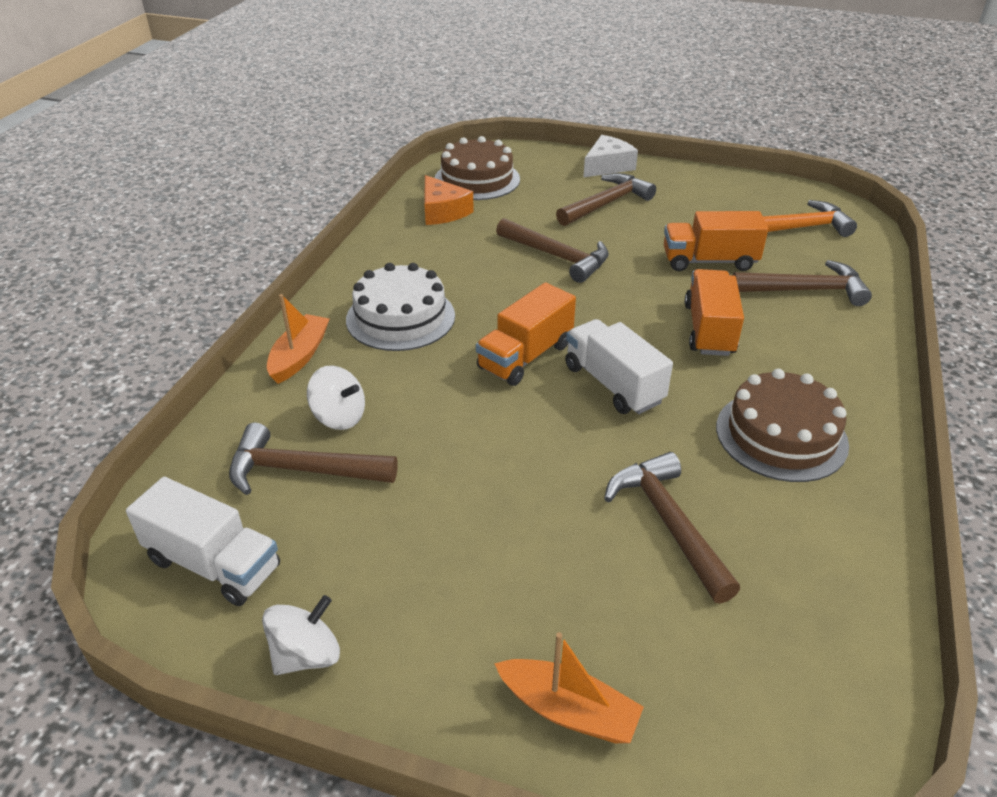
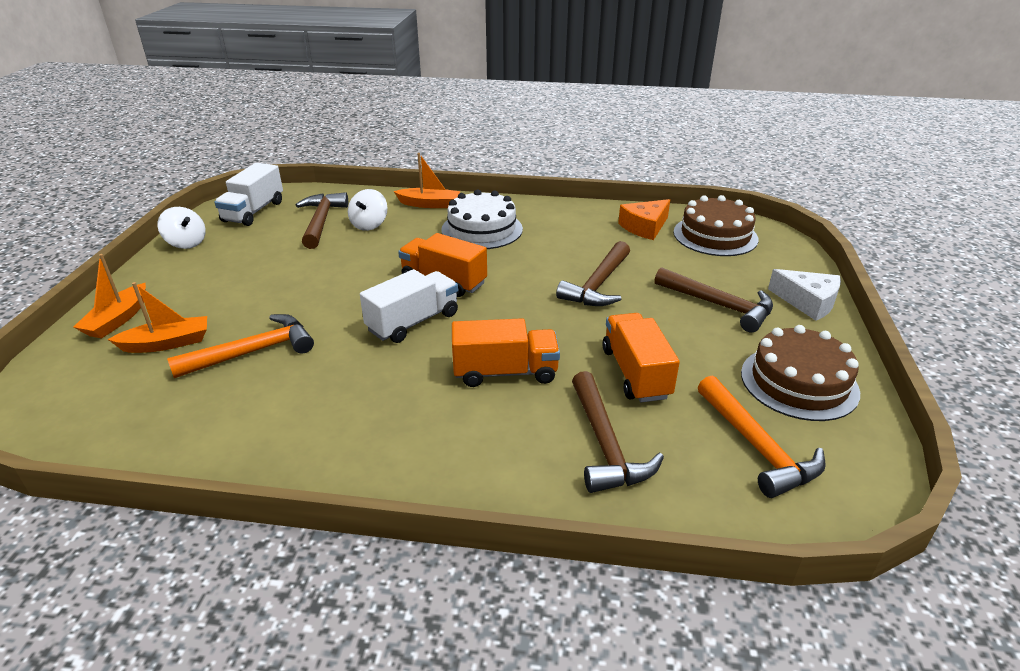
camera: 80 degrees right, 5 degrees down
(643, 624) = (167, 343): none -> orange boat
(668, 523) = (253, 352): brown hammer -> orange hammer
(781, 435) = (349, 412): brown cake -> brown cake (799, 382)

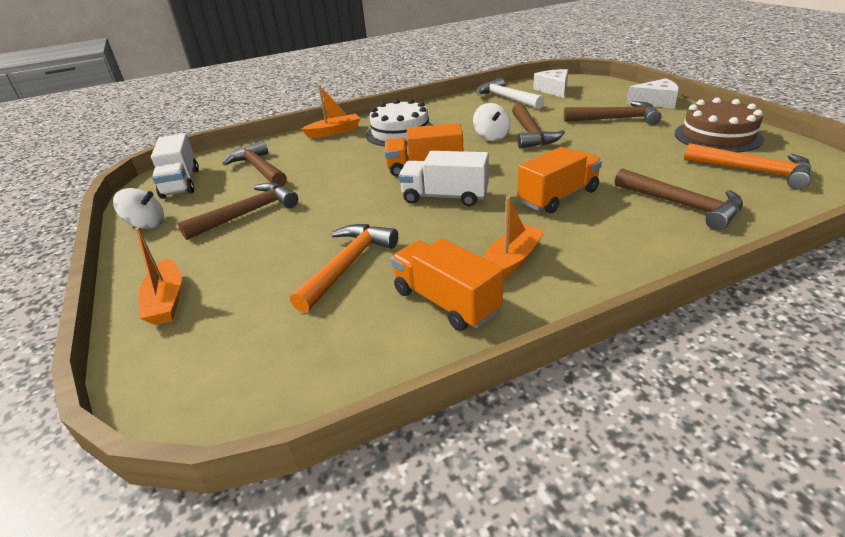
camera: 30 degrees left, 0 degrees up
(167, 343) = (253, 294): orange boat -> orange boat (511, 261)
(257, 265) = (248, 213): none -> brown hammer
(369, 225) = (306, 157): white spinning top -> white spinning top (491, 136)
(413, 322) = (445, 197): white truck -> white truck turned 90 degrees counterclockwise
(635, 373) = (633, 166): orange truck -> orange truck (445, 302)
(645, 227) = (506, 98): orange cheese -> white hammer
(715, 235) = (553, 90): brown cake -> white cheese

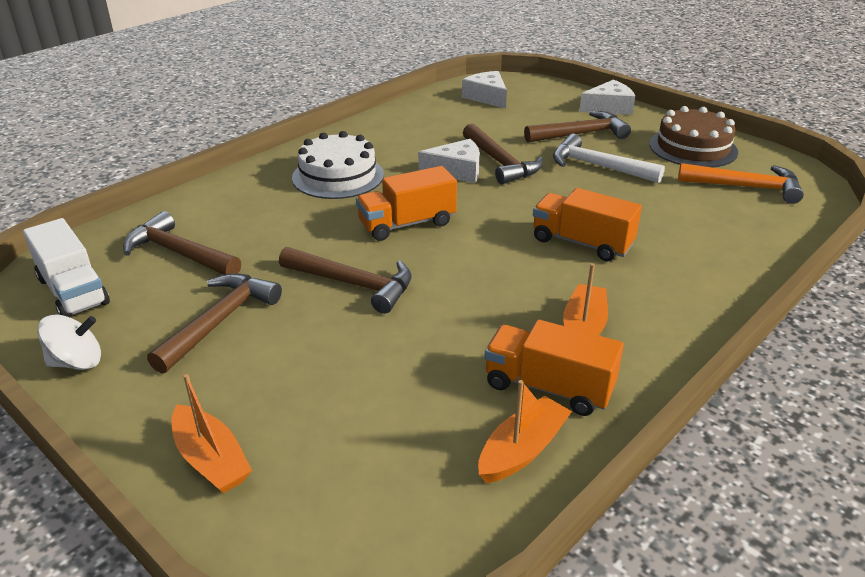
camera: 25 degrees left, 0 degrees up
(334, 132) = (244, 184): orange boat -> orange boat (522, 450)
(347, 265) = (408, 366): orange hammer -> none
(445, 197) = (459, 260): white truck -> none
(491, 136) = (457, 171): white spinning top -> white cheese
(506, 98) = (438, 114): white hammer -> white hammer (597, 166)
(558, 197) = (582, 243): orange truck -> orange truck turned 90 degrees counterclockwise
(682, 205) = (705, 235): brown hammer -> brown hammer (354, 284)

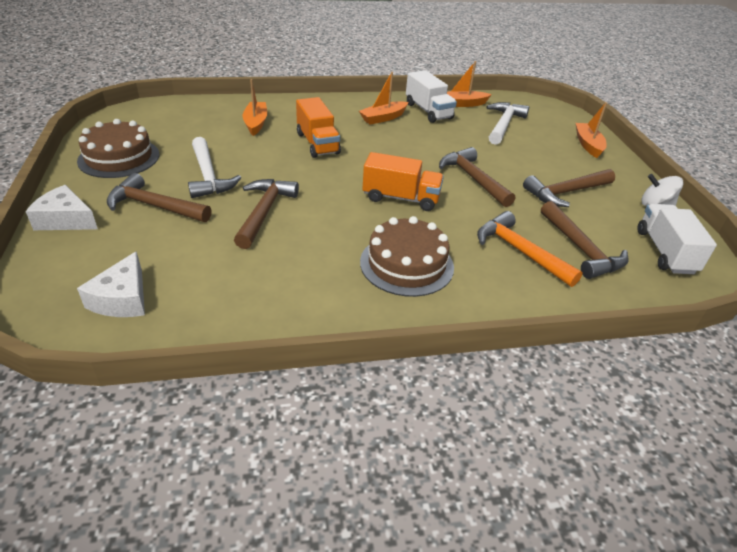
camera: 145 degrees left, 5 degrees up
(338, 176) = (406, 264): white cake -> brown cake
(398, 428) = (503, 124): none -> white hammer
(457, 171) = (307, 221): white cheese -> none
(548, 387) = (428, 111): orange truck -> white truck
(689, 234) = (256, 123): none -> orange boat
(746, 187) = (165, 126): orange hammer -> orange hammer (520, 251)

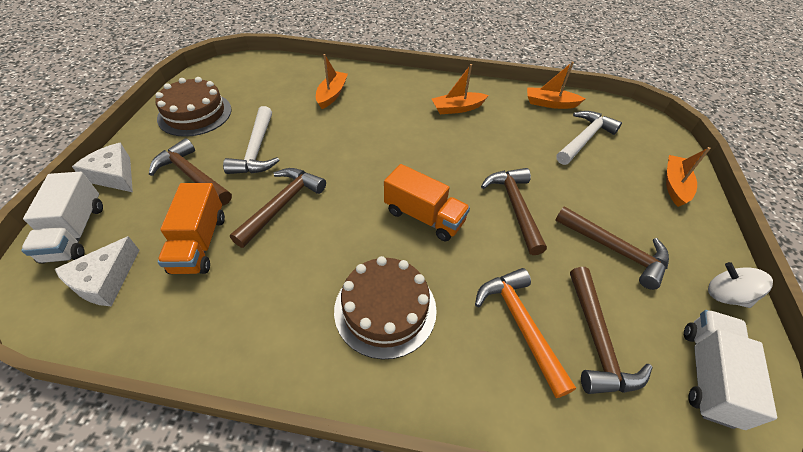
camera: 20 degrees right, 10 degrees up
(317, 143) = (376, 129): orange truck -> orange truck (199, 243)
(428, 111) = (509, 107): white truck -> white truck (75, 232)
(565, 193) = (615, 250): brown hammer -> brown hammer turned 135 degrees counterclockwise

